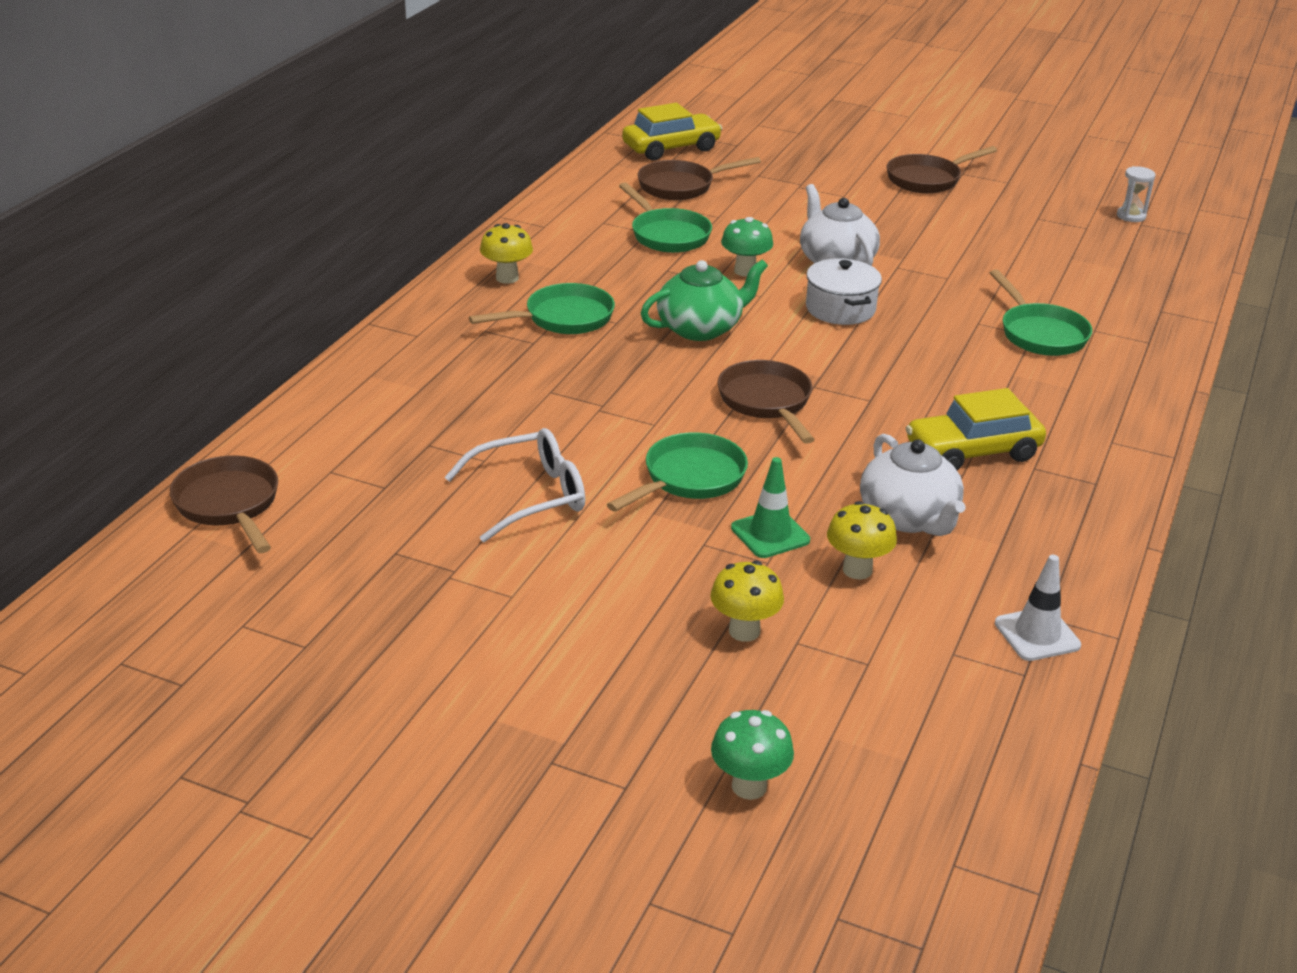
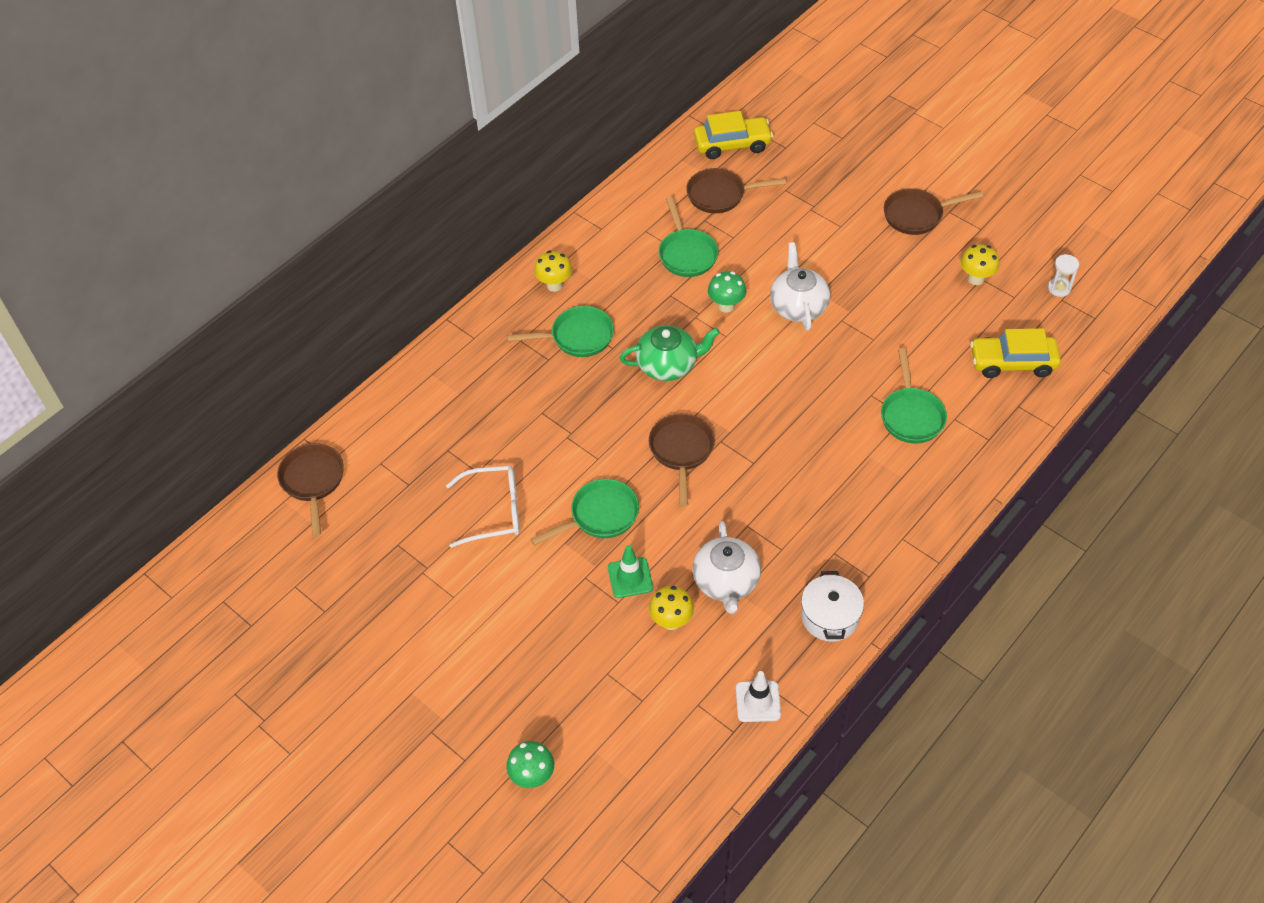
camera: 20 degrees right, 20 degrees up
(744, 631) = (579, 657): yellow mushroom -> yellow mushroom (976, 279)
(840, 309) = (777, 361): white pot -> white pot (830, 617)
(972, 452) = (799, 529): yellow car -> yellow car (1012, 363)

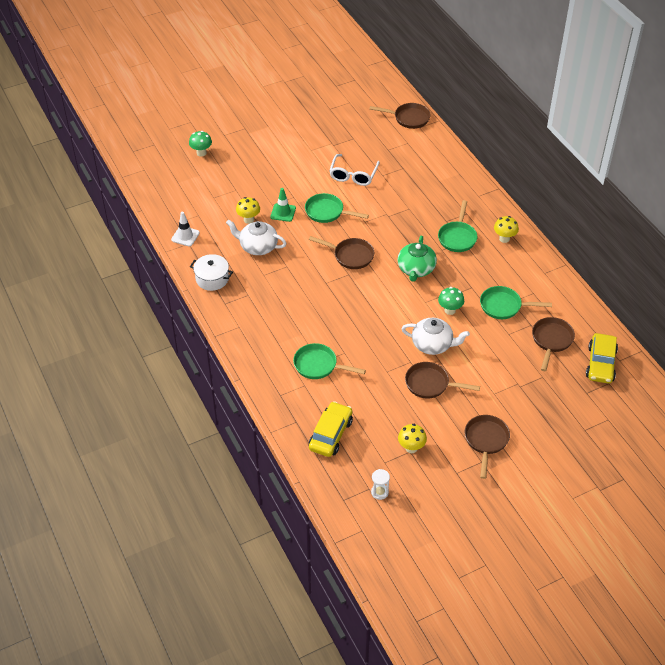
camera: 110 degrees right, 5 degrees down
(599, 516) = (327, 212): green pan -> green pan turned 120 degrees clockwise
(865, 289) = (430, 384): none -> brown pan

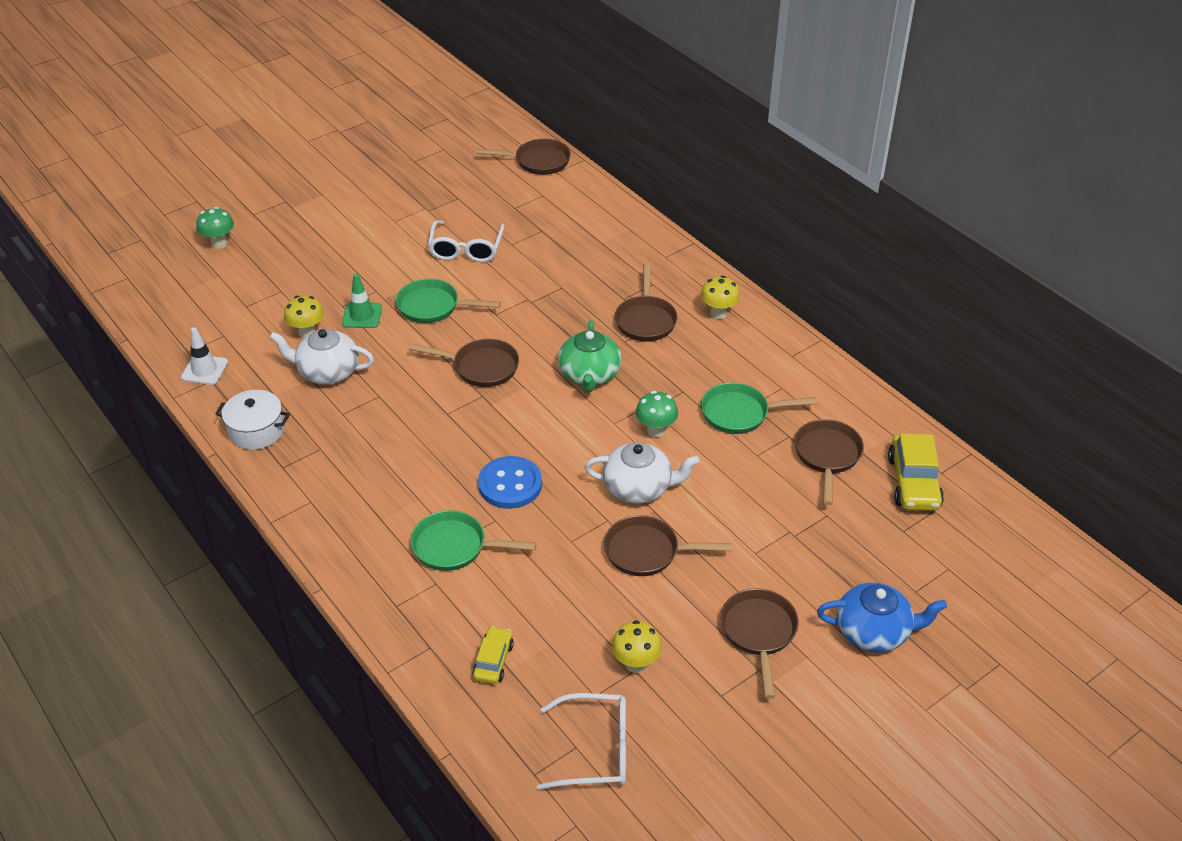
camera: 10 degrees left, 5 degrees down
(330, 434) = (493, 661): yellow car -> yellow car, size x0.59
(356, 332) = (510, 484): none -> blue button
(379, 492) = (595, 750): white hourglass -> white glasses
(457, 237) = (645, 320): green pan -> brown pan
(553, 450) = (874, 632): none -> blue teapot

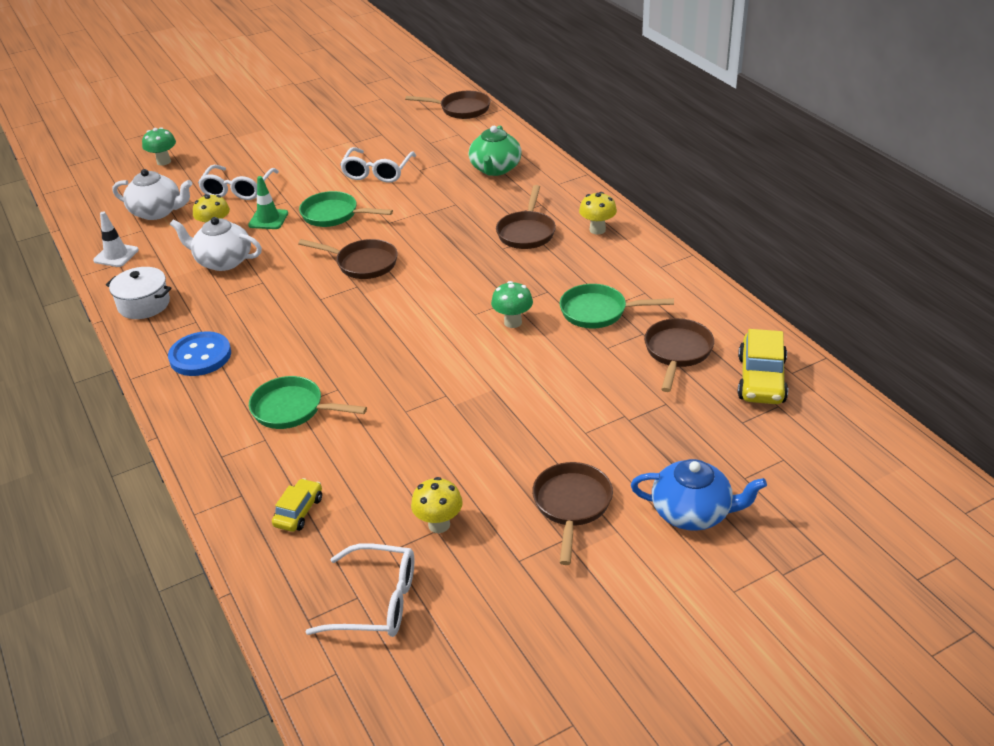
camera: 10 degrees right, 5 degrees down
(316, 278) = (238, 189): none -> white glasses
(510, 484) = (361, 360): blue button -> blue button (200, 356)
(589, 375) = (462, 274): green teapot -> green teapot (495, 169)
(639, 488) = (483, 369): white teapot -> white teapot (157, 212)
(647, 552) = (477, 425): brown pan -> none

